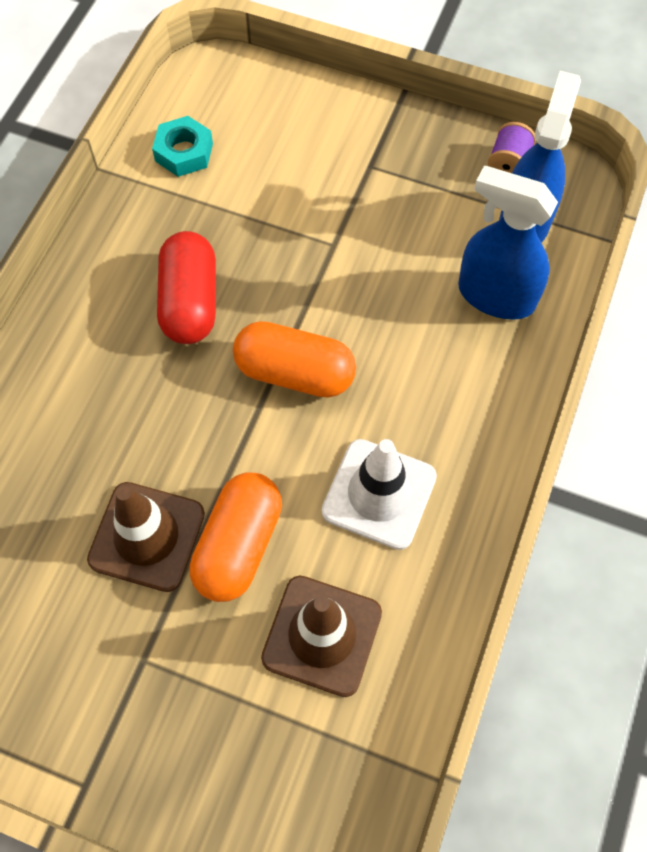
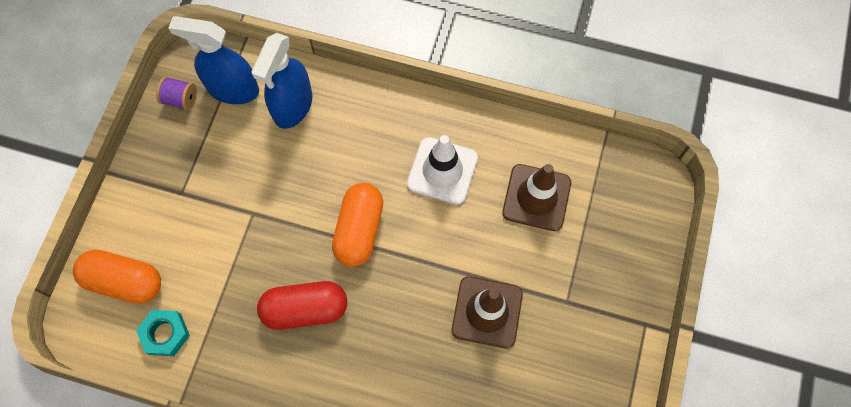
camera: 95 degrees left, 5 degrees up
(238, 545) = (486, 253): orange capsule -> orange capsule (124, 281)

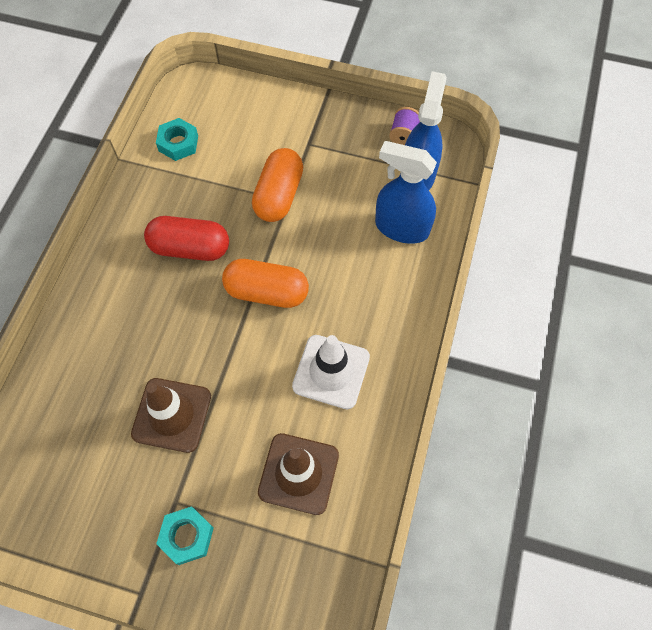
camera: 90 degrees right, 5 degrees down
(124, 281) = (227, 111): orange capsule -> orange capsule (279, 195)
(305, 309) = (190, 248): red capsule -> red capsule turned 75 degrees counterclockwise
(595, 289) = (187, 536): none -> turquoise nut

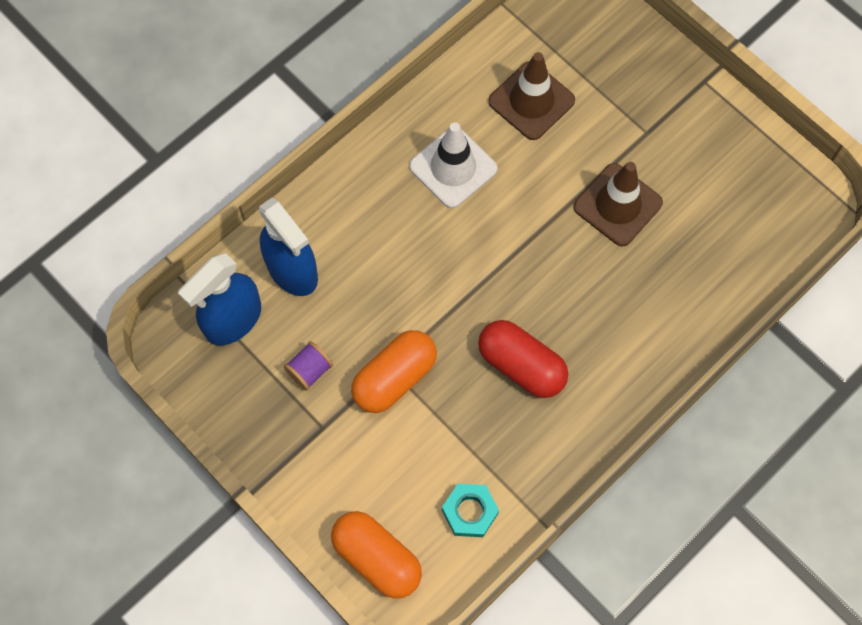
camera: 150 degrees left, 5 degrees up
(187, 536) = (649, 102): turquoise nut -> none
(267, 292) = (469, 275): orange capsule -> orange capsule (377, 558)
(403, 135) = (210, 379): purple spool -> purple spool (309, 370)

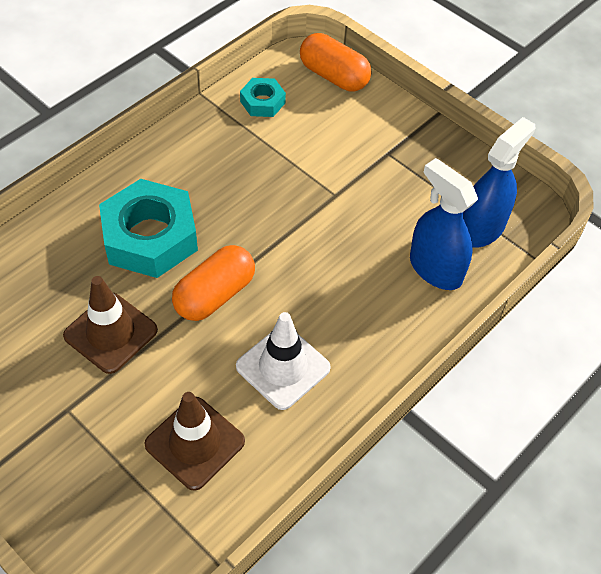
camera: 175 degrees right, 15 degrees down
(309, 370) = (405, 191): purple spool -> none
(394, 378) = (330, 187): orange capsule -> orange capsule (215, 295)
(521, 365) = (217, 197): red capsule -> none
(590, 314) = (150, 237): none -> turquoise nut

